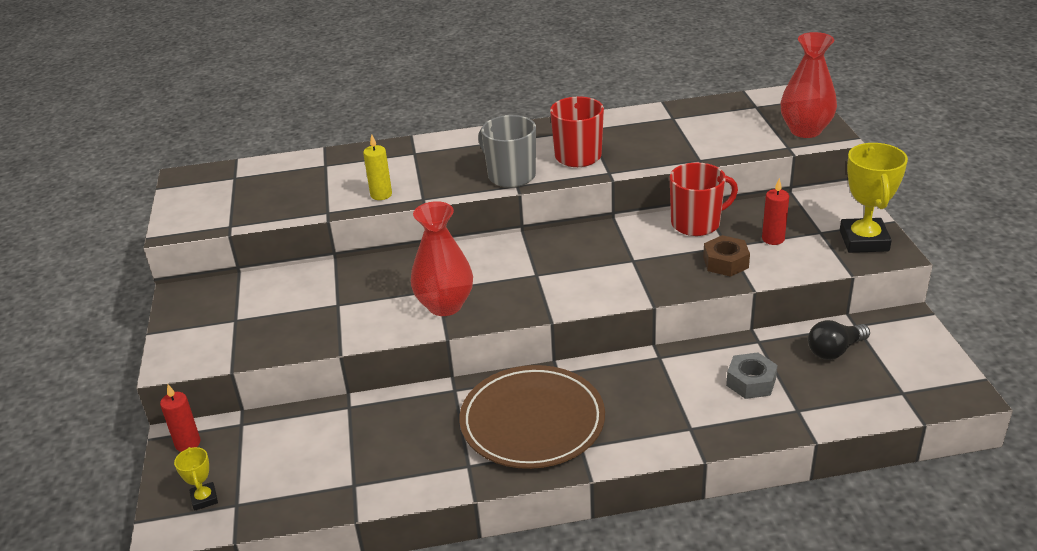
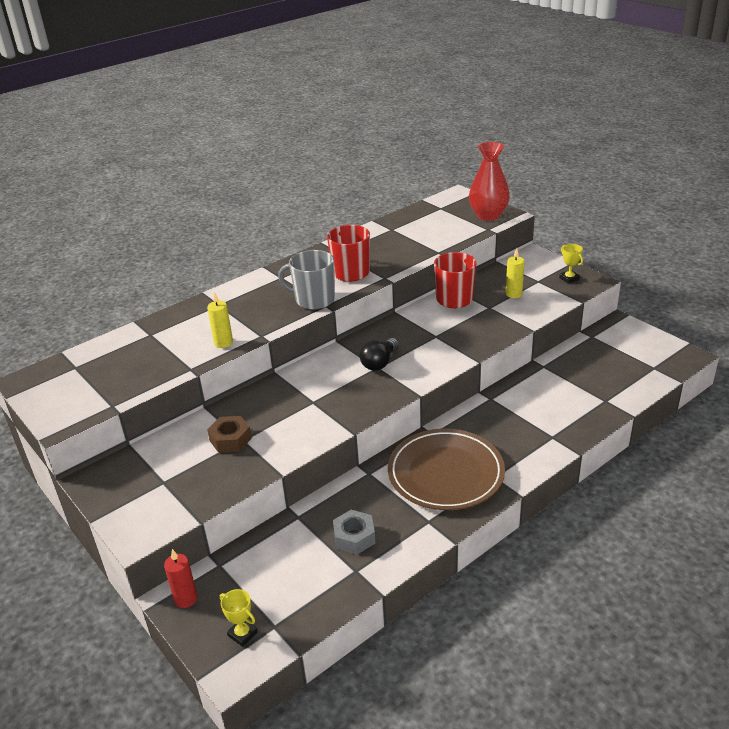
camera: 30 degrees left, 0 degrees up
(445, 305) = (330, 411): red vase -> none
(725, 262) = (498, 318): brown nut -> brown nut (230, 439)
(751, 382) = (562, 393): grey nut -> grey nut (354, 537)
(773, 239) = (513, 294): red candle -> yellow candle
(834, 350) = (593, 356): black light bulb -> black light bulb (379, 362)
(864, 241) = (569, 278): yellow trophy -> yellow trophy, size x0.49

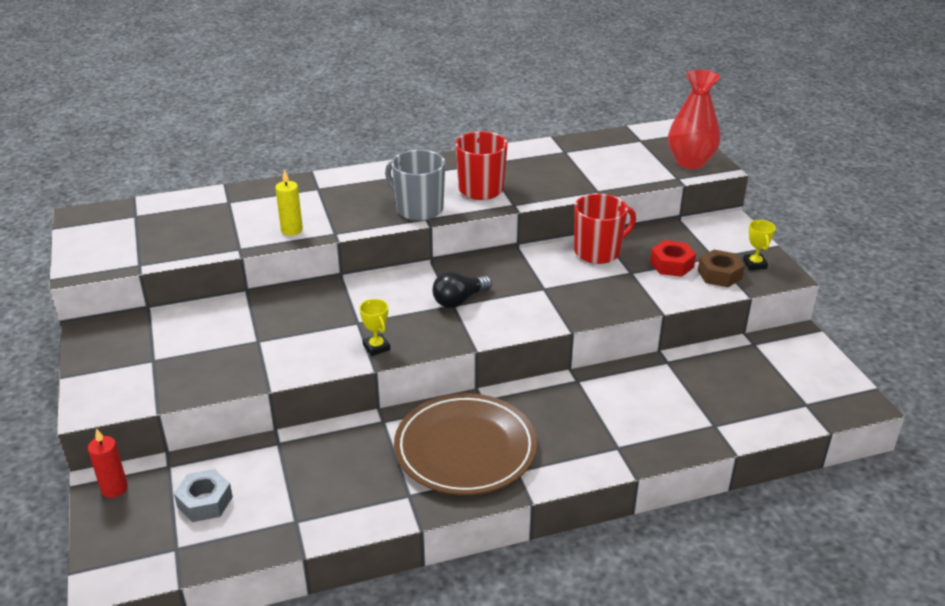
camera: 20 degrees right, 0 degrees up
(230, 439) = (247, 337): brown nut -> brown nut (719, 274)
(242, 634) = (141, 544): yellow trophy -> yellow trophy (376, 347)
(354, 537) = (319, 485): grey nut -> grey nut (205, 502)
(513, 294) = (672, 264): yellow candle -> red nut

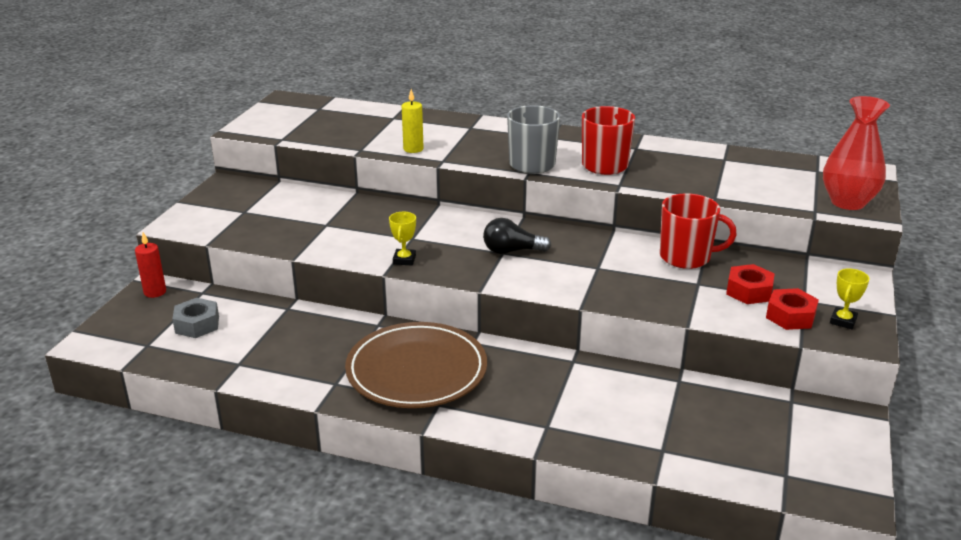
camera: 35 degrees right, 5 degrees down
(719, 274) = (790, 316): brown nut -> red nut

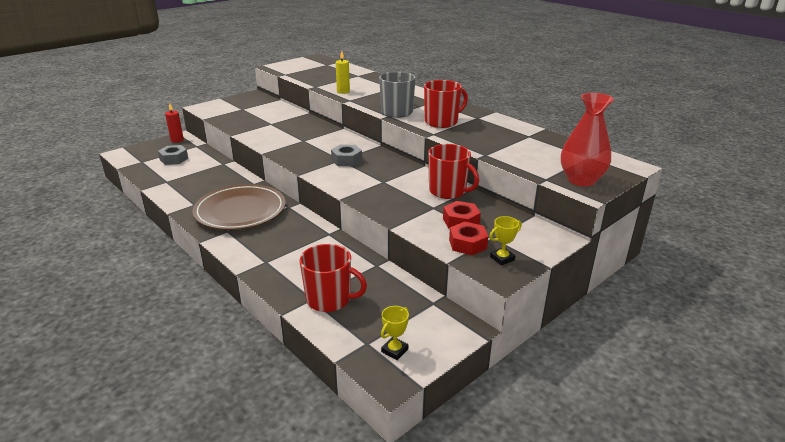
camera: 30 degrees right, 0 degrees up
(404, 260) = (283, 149): yellow trophy -> yellow trophy (394, 350)
(512, 251) = (346, 160): black light bulb -> grey nut
(684, 442) = (330, 299): none -> red mug

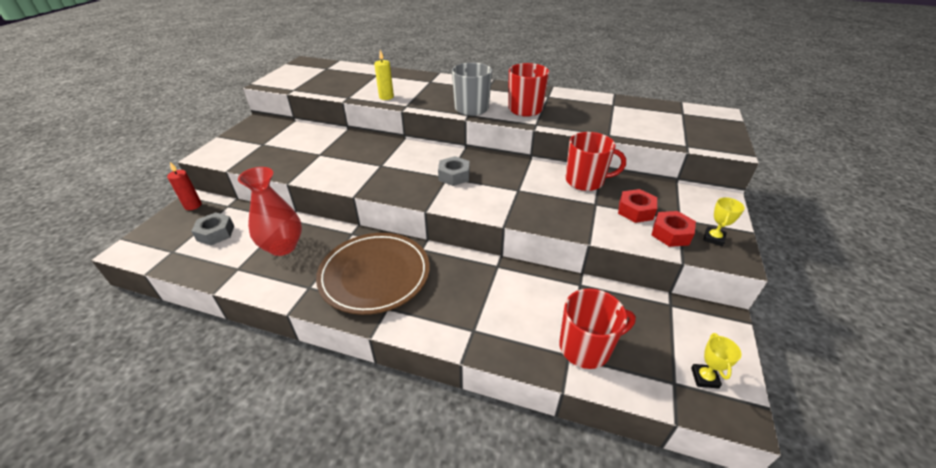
camera: 30 degrees left, 10 degrees up
(581, 180) = (711, 138): red vase -> red vase (283, 246)

